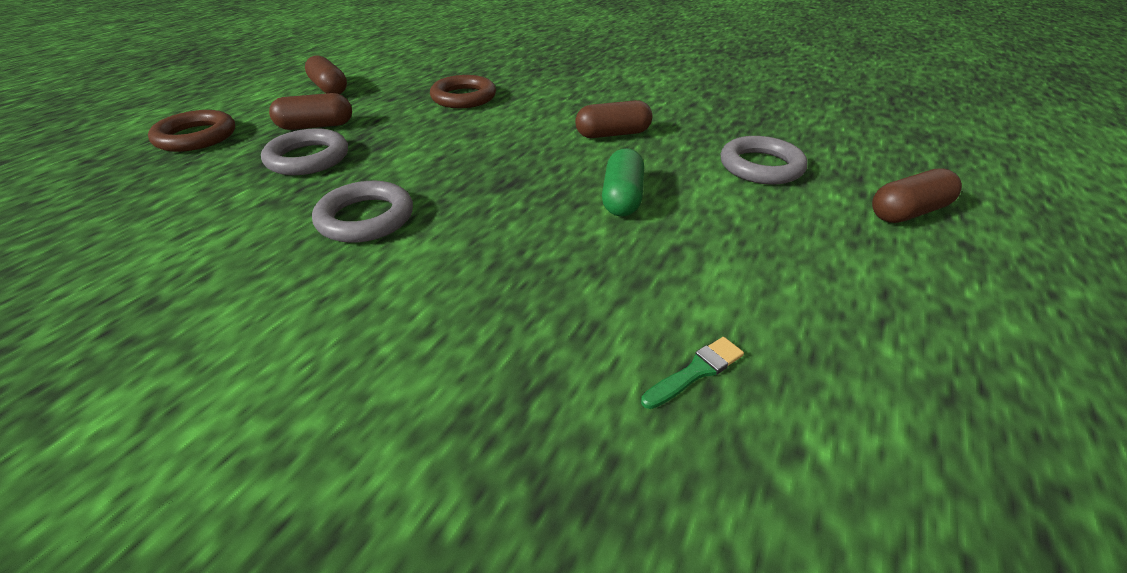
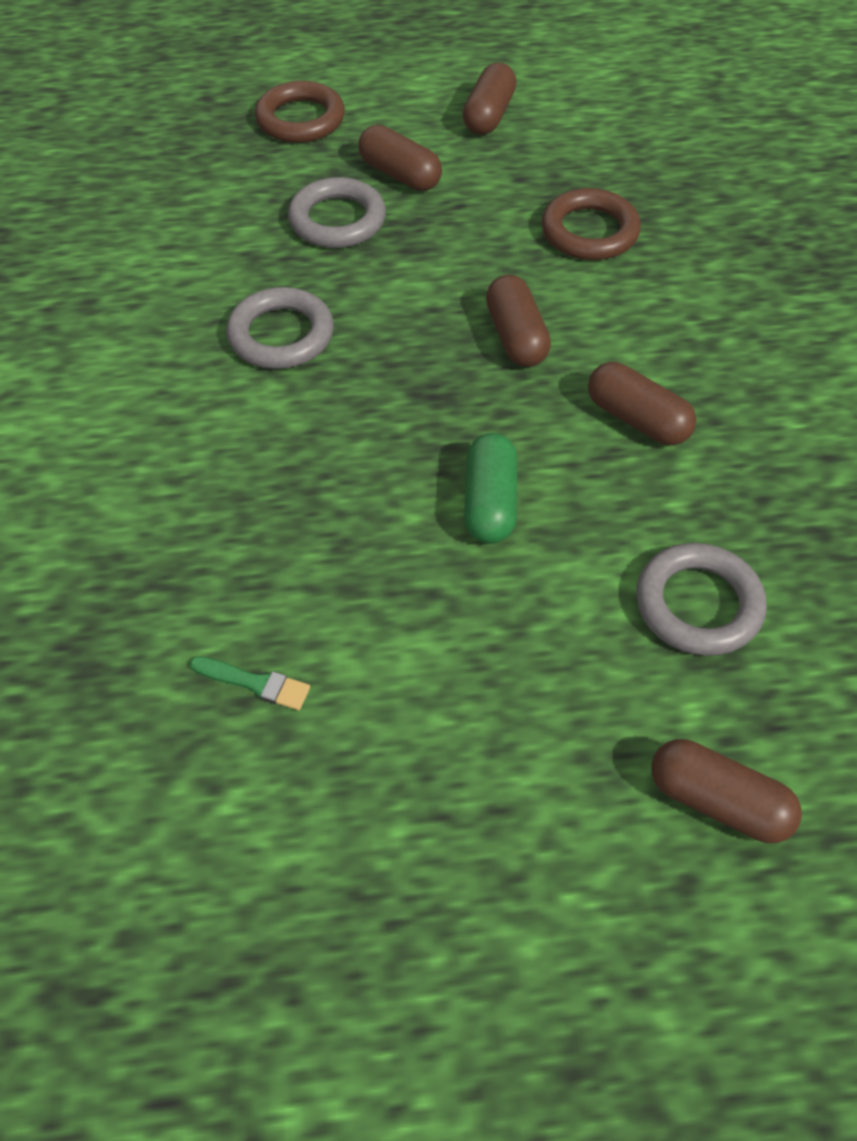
camera: 55 degrees right, 15 degrees up
(504, 142) = (516, 337): none -> brown capsule
(622, 198) = (490, 503): green capsule -> green capsule turned 60 degrees counterclockwise

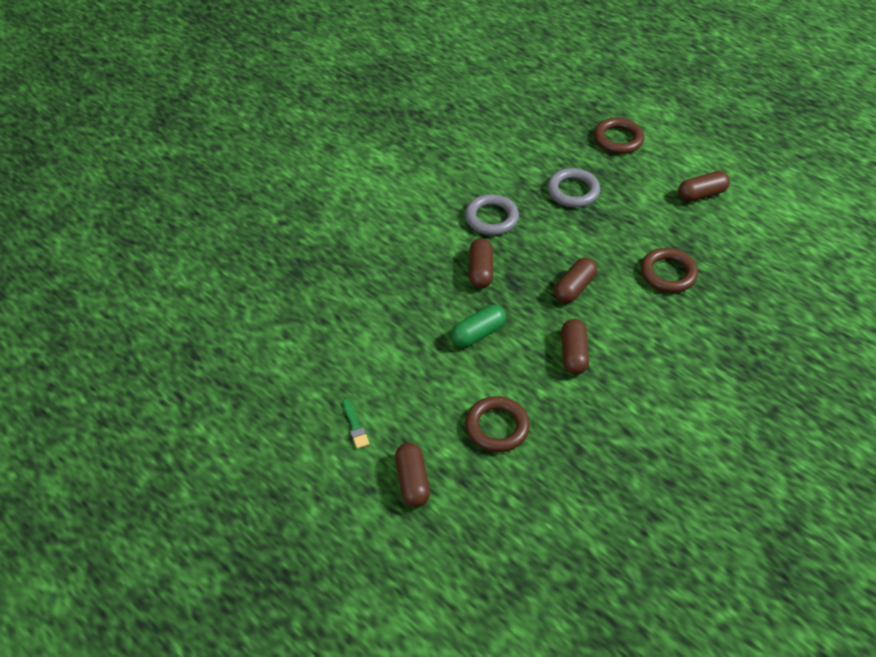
camera: 50 degrees right, 5 degrees down
(255, 683) = (333, 319): green brush -> green brush (355, 426)
(400, 175) = (624, 191): brown capsule -> brown capsule (480, 271)
(698, 604) = (497, 427): grey ring -> brown ring

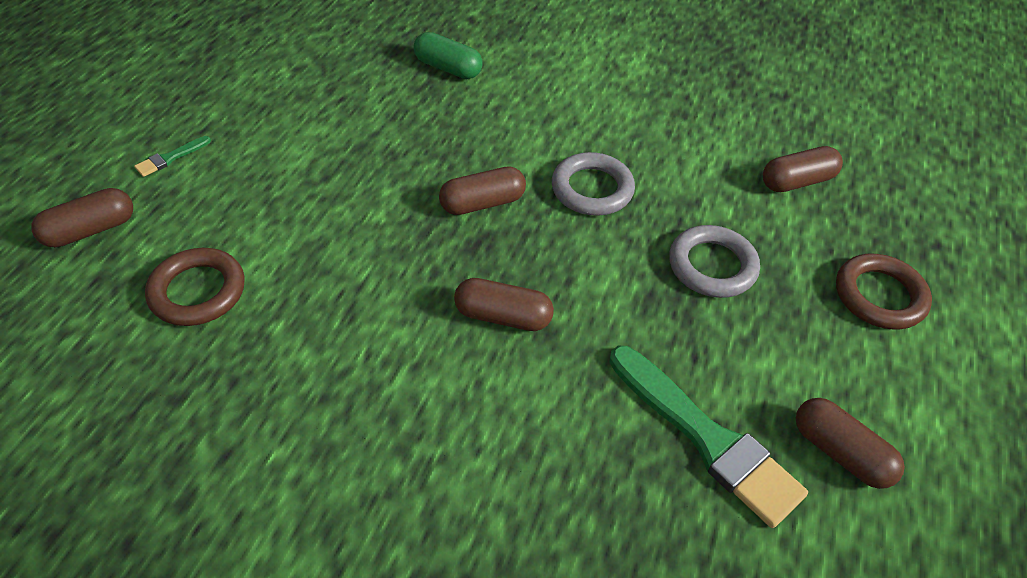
camera: 65 degrees right, 0 degrees up
(478, 333) = (364, 230): green capsule -> green capsule (448, 68)
(573, 354) = (365, 347): brown capsule -> brown capsule (797, 181)
(668, 273) = (603, 440): brown ring -> none
(679, 236) = (706, 438): none -> green brush

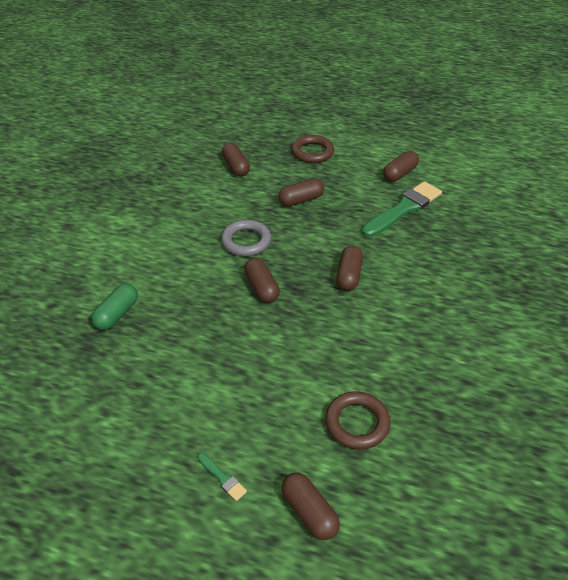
camera: 90 degrees left, 5 degrees down
(712, 266) = (301, 200): grey ring -> brown capsule

